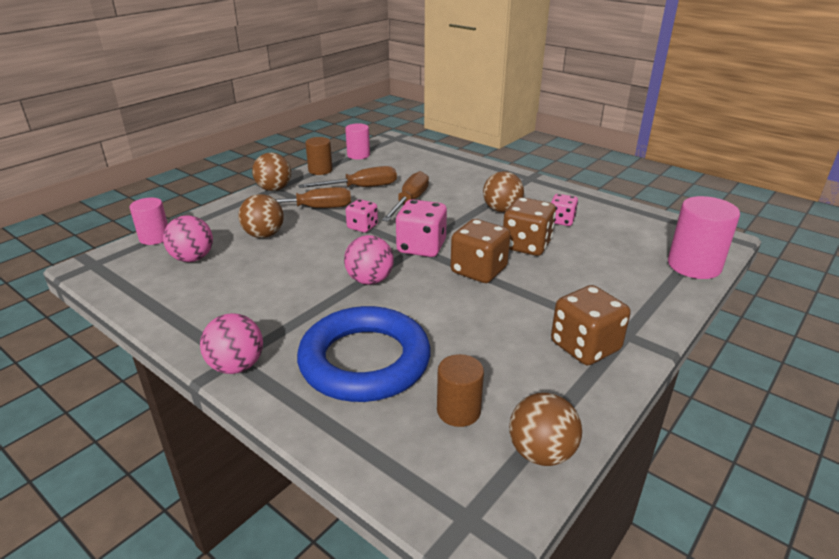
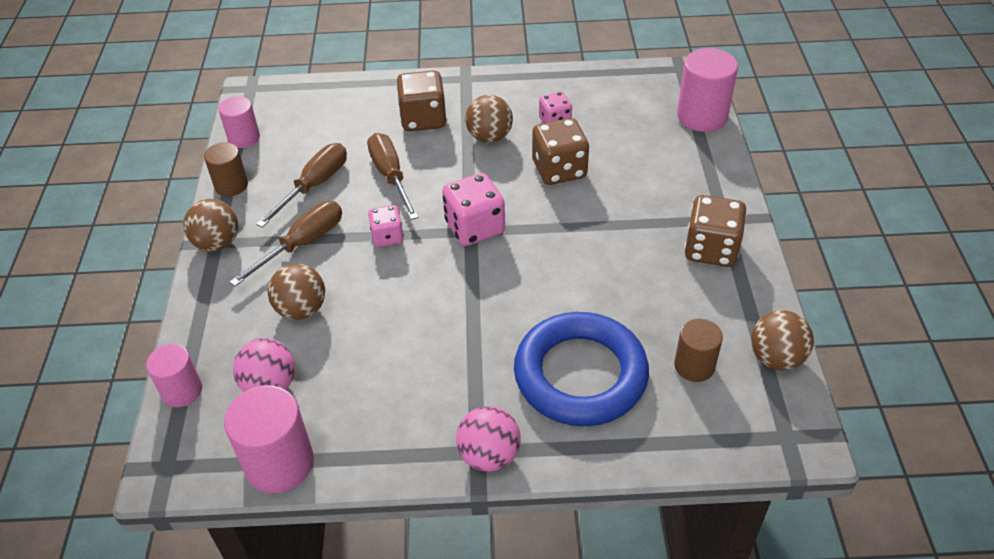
camera: 40 degrees left, 15 degrees up
(135, 295) = (279, 463): none -> pink cylinder
(370, 280) = (479, 294): pink ball -> none
(478, 270) = (554, 223): brown dice -> brown dice (423, 119)

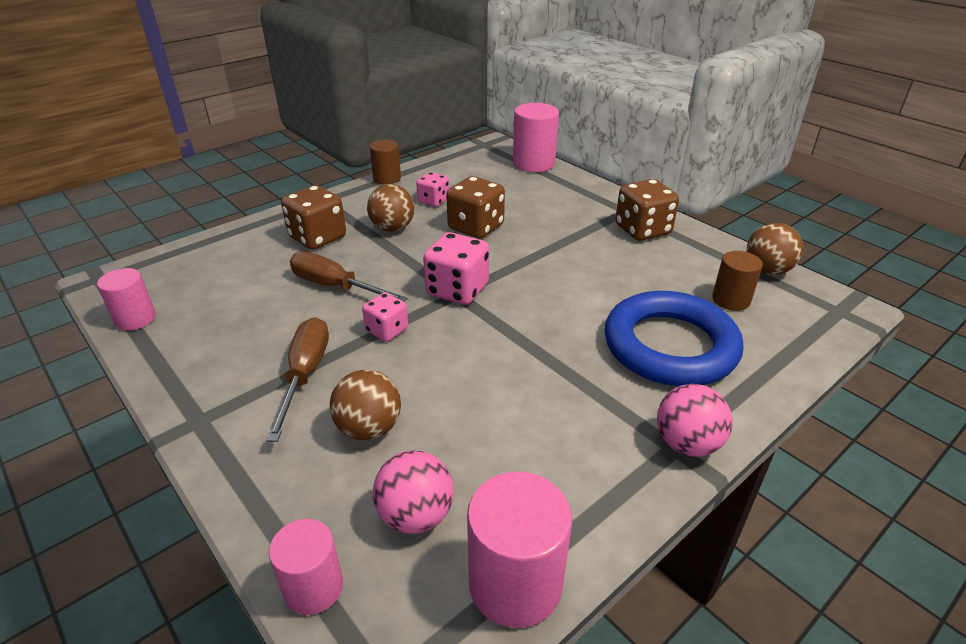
camera: 40 degrees left, 10 degrees down
(217, 243) = (201, 419): brown ball -> none
(231, 185) = (163, 363): brown cylinder -> brown cylinder (387, 178)
(314, 185) = (263, 324): brown screwdriver -> none

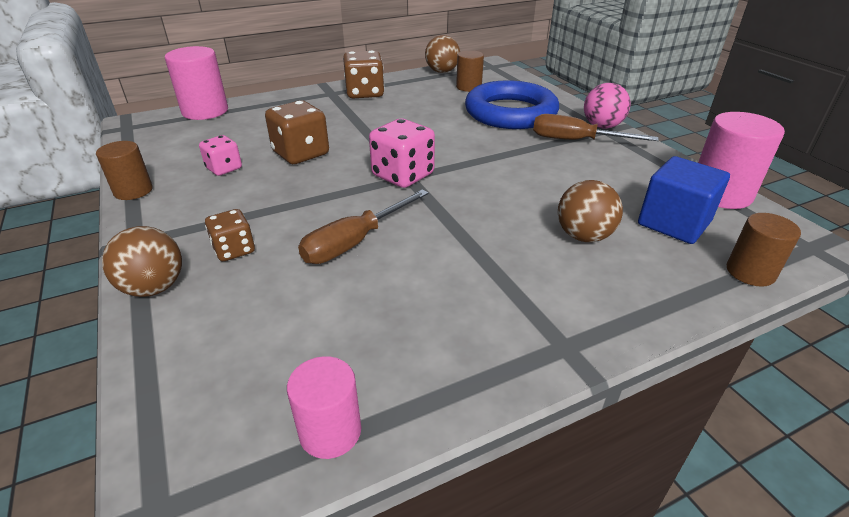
camera: 75 degrees left, 0 degrees up
(305, 374) = (504, 269): brown screwdriver -> brown screwdriver (576, 141)
(313, 587) = (750, 272): pink cylinder -> brown cylinder
(317, 237) = (234, 250): brown dice -> brown dice, size x0.61
(387, 330) = (449, 216): pink dice -> none
(392, 228) = (260, 197): brown ball -> brown ball (154, 288)
(416, 515) = (674, 223): pink ball -> blue cube

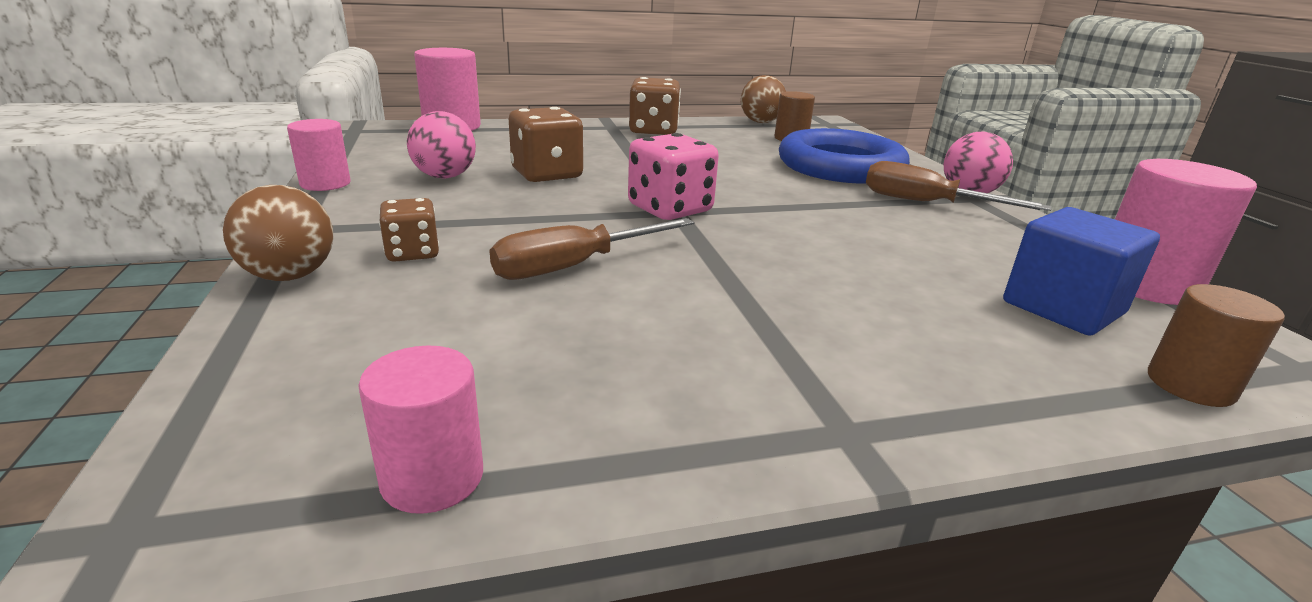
camera: 10 degrees right, 10 degrees down
(133, 191) = (325, 184): brown cylinder -> pink cylinder
(224, 168) = (445, 177): pink dice -> pink ball
(583, 236) = (913, 304): brown ball -> none

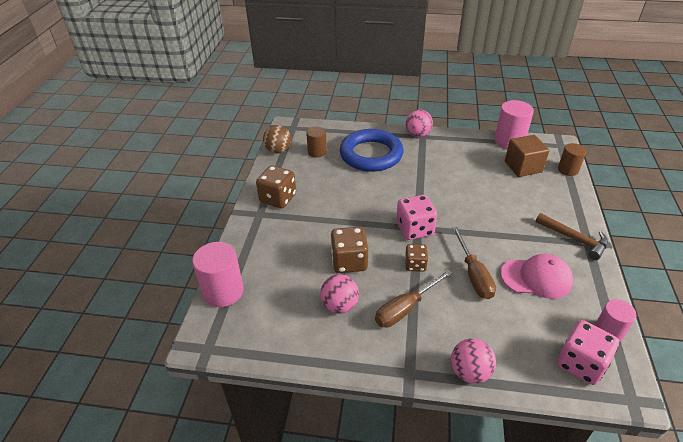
camera: 65 degrees left, 15 degrees up
(290, 276) = (469, 372): brown ball -> pink ball
(296, 419) = (580, 364): none -> pink dice
(325, 184) = (336, 362): pink cylinder -> none
(412, 253) = (450, 327): brown dice -> brown dice (415, 265)
(612, 341) = (536, 278): none -> pink cap
(836, 403) = (574, 239): none -> brown hammer
(927, 203) = (426, 151): brown screwdriver -> brown screwdriver (405, 308)
(1063, 308) = (523, 167): blue cube -> brown cube

